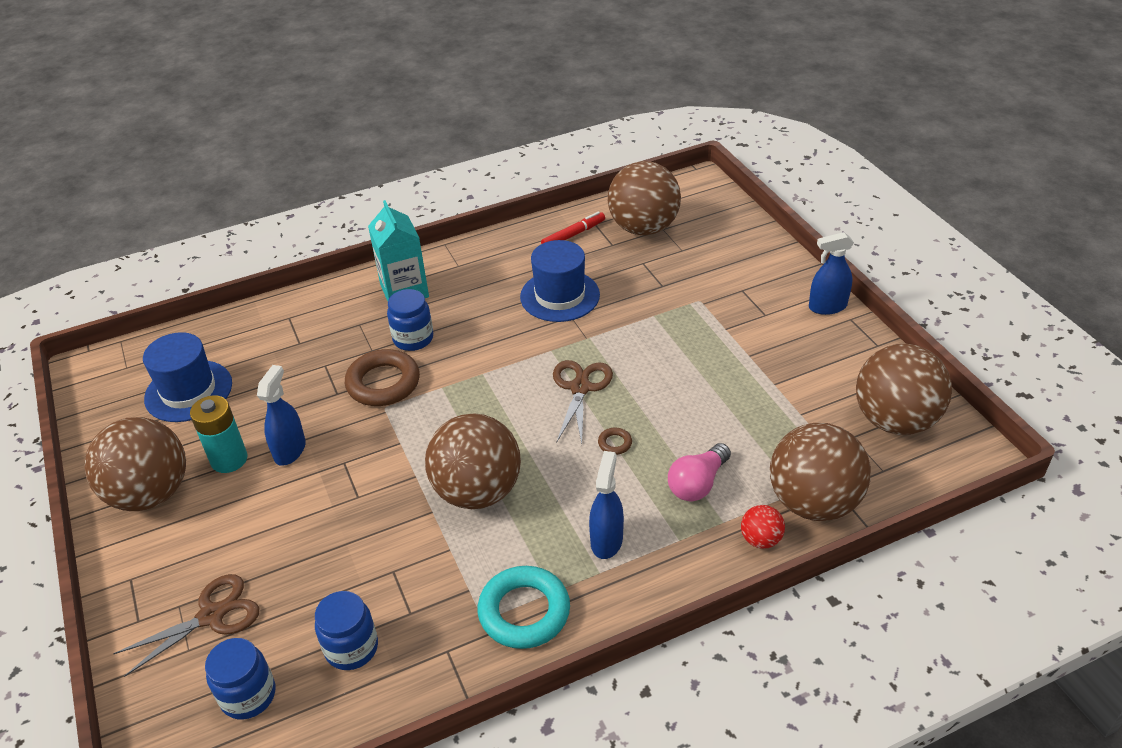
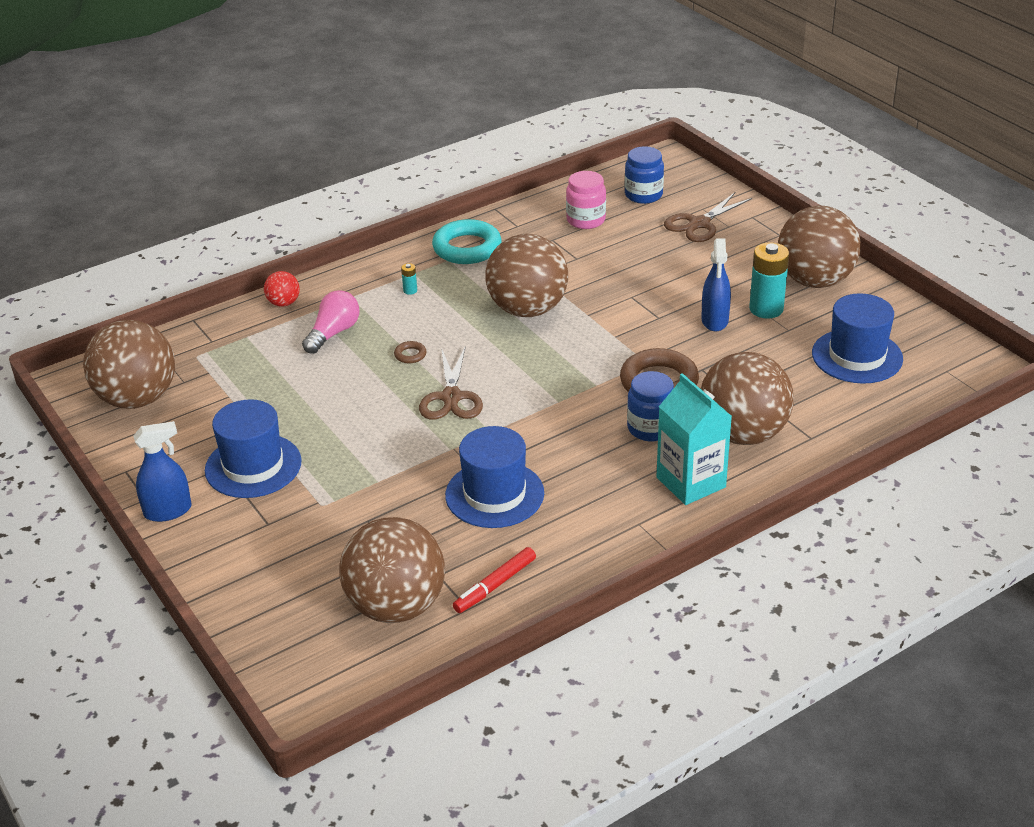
camera: 170 degrees right, 5 degrees down
(351, 648) = (586, 220): blue jar -> pink jar
(606, 540) = (410, 290): blue spray bottle -> turquoise battery
(762, 338) = (253, 466): none -> blue hat
(813, 502) = (234, 330): brown ball -> brown ball (743, 434)

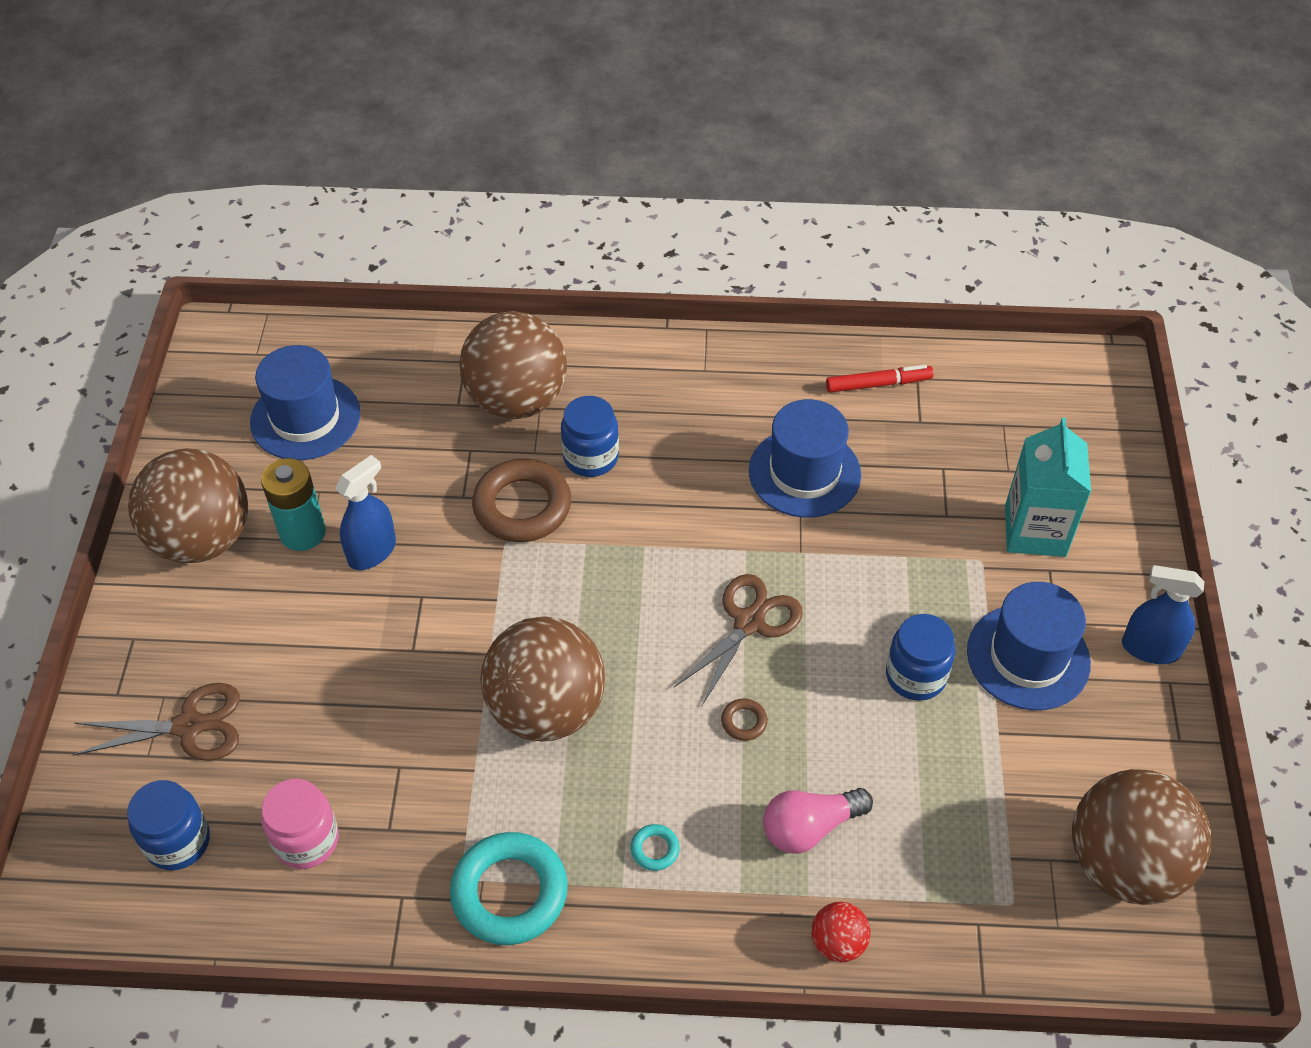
camera: 145 degrees left, 15 degrees up
(322, 422) = (915, 676): none -> blue jar
(396, 606) = (978, 413): brown ball -> none
(410, 290) = (654, 849): turquoise battery -> turquoise ring
(691, 482) = (618, 381): turquoise carton -> turquoise carton (1035, 531)

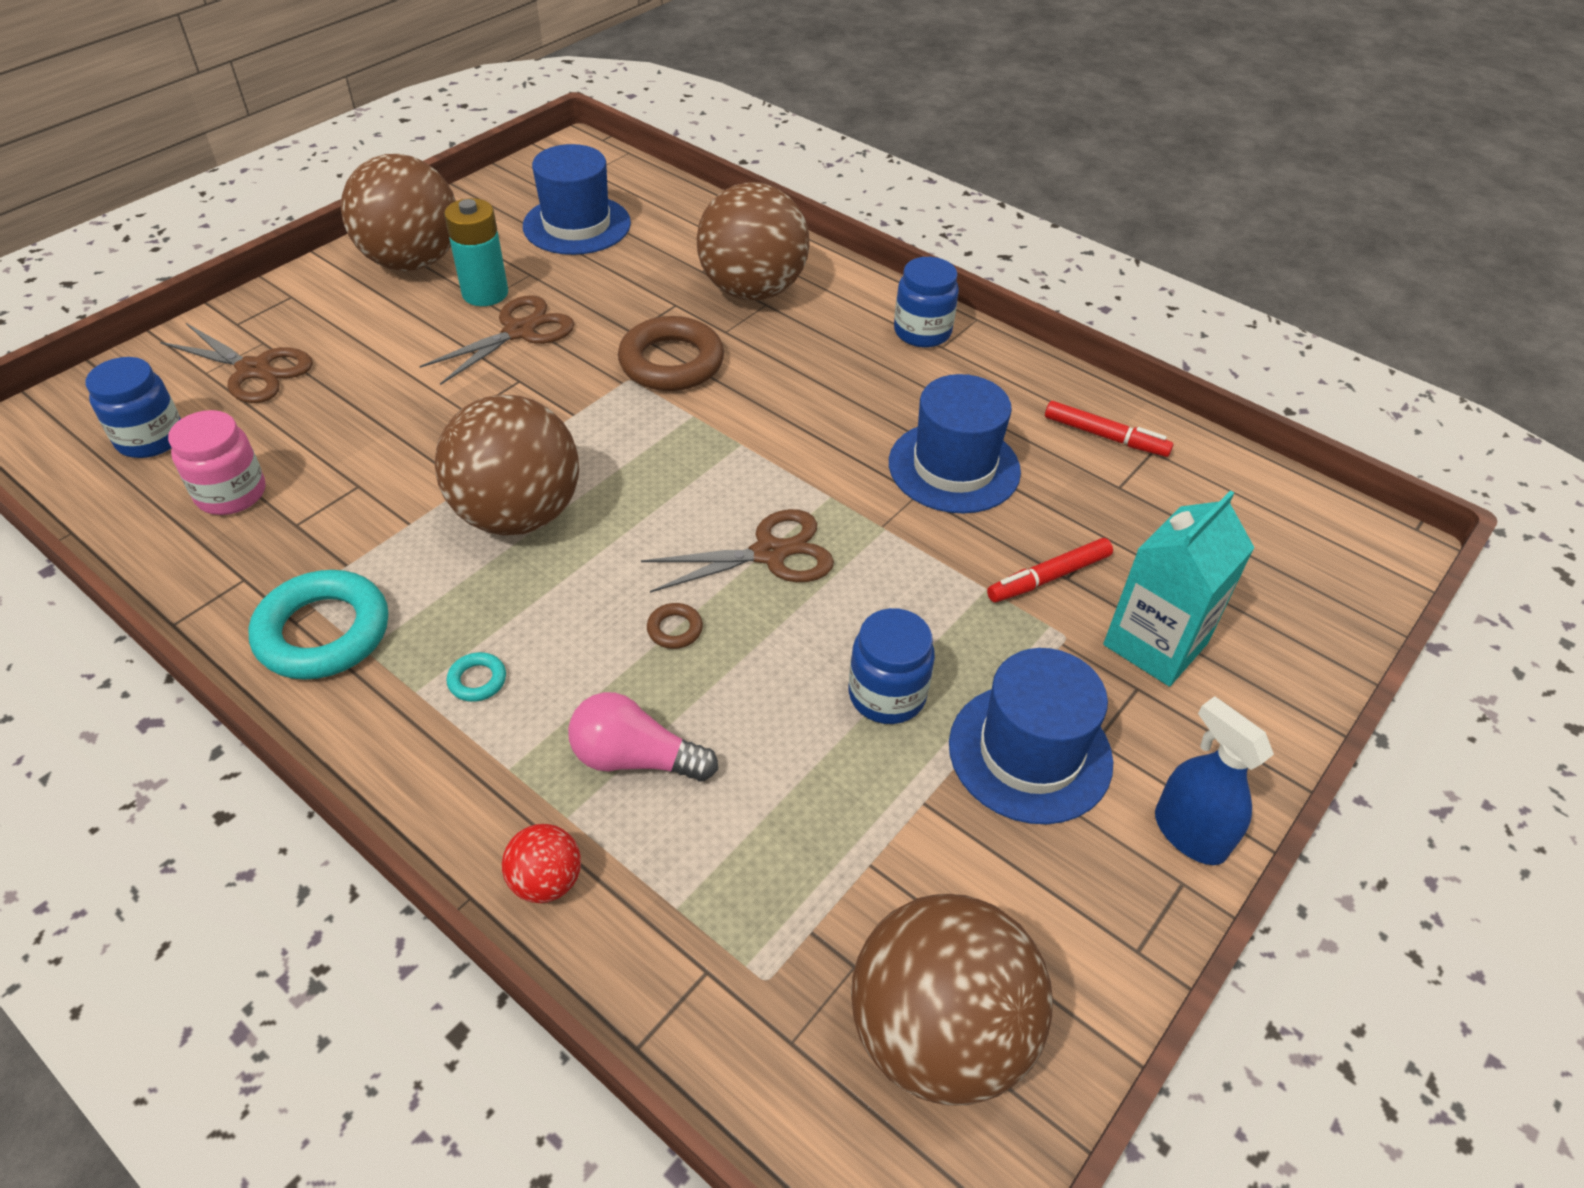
camera: 35 degrees right, 5 degrees down
(372, 552) = (519, 331): blue spray bottle -> brown scissors
(591, 457) = (768, 358): blue jar -> blue jar (922, 332)
(936, 523) = (1048, 577): none -> red marker

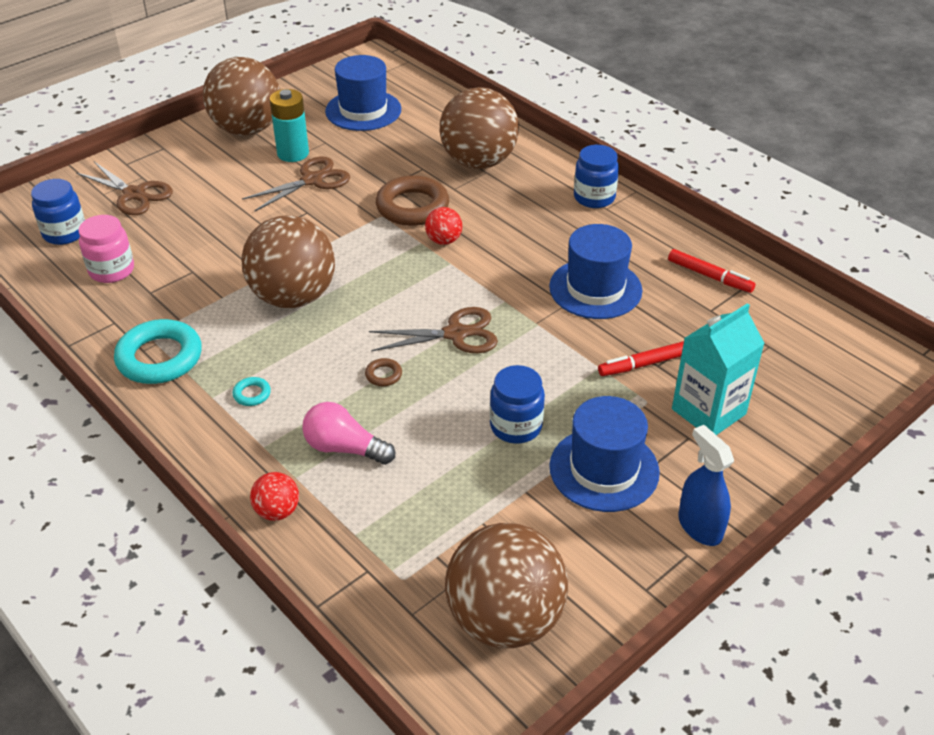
camera: 10 degrees right, 5 degrees down
(725, 410) = (444, 240): none -> red ball

